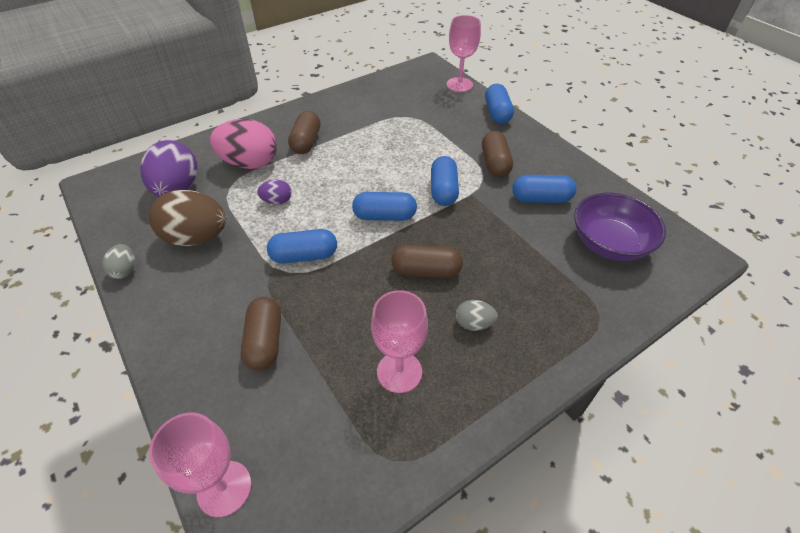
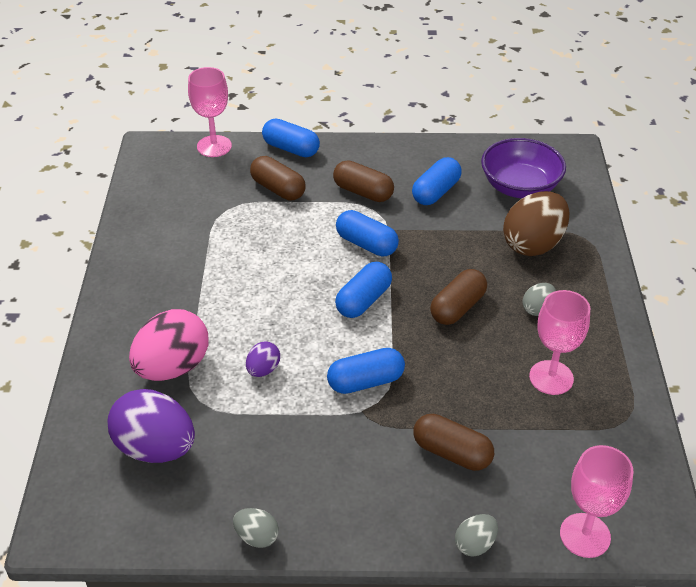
camera: 55 degrees left, 5 degrees down
(175, 403) = (475, 544): none -> grey egg
(196, 237) = (259, 457): brown egg -> brown egg (533, 244)
(304, 256) = (365, 381): blue capsule -> blue capsule turned 45 degrees clockwise
(306, 142) = (184, 305): brown capsule -> brown capsule (278, 189)

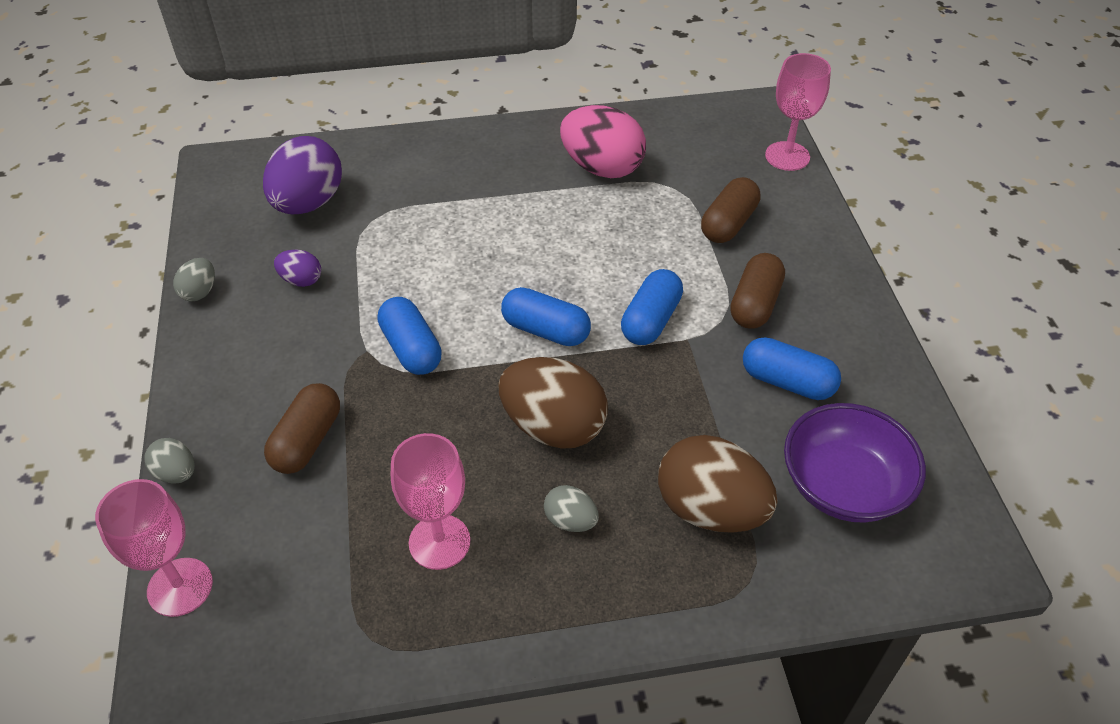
camera: 80 degrees right, 5 degrees up
(173, 367) = (414, 194): pink egg -> pink egg (602, 168)
(263, 370) = (419, 260): purple egg -> purple egg (301, 280)
(291, 149) = (815, 222): blue capsule -> none
(457, 308) = (553, 427): brown capsule -> brown egg

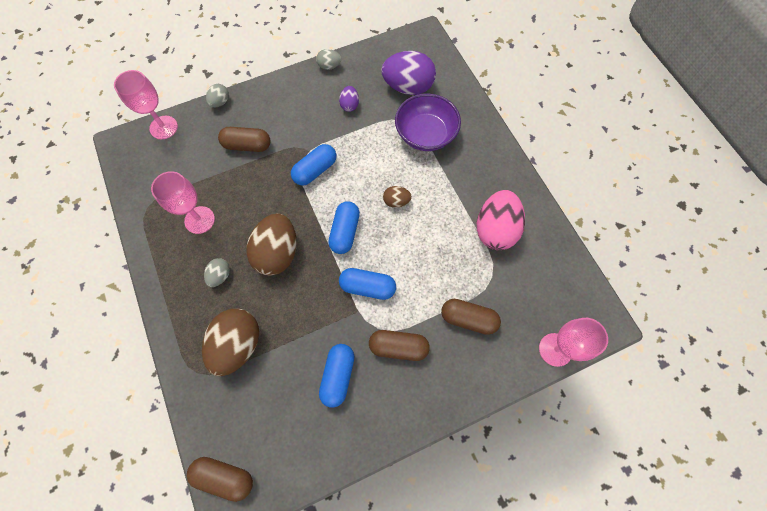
camera: 75 degrees right, 20 degrees up
(515, 259) = (396, 201): none -> brown egg
(843, 485) = (266, 418): purple bowl -> purple bowl (425, 134)
(933, 558) = (224, 477): none -> brown capsule

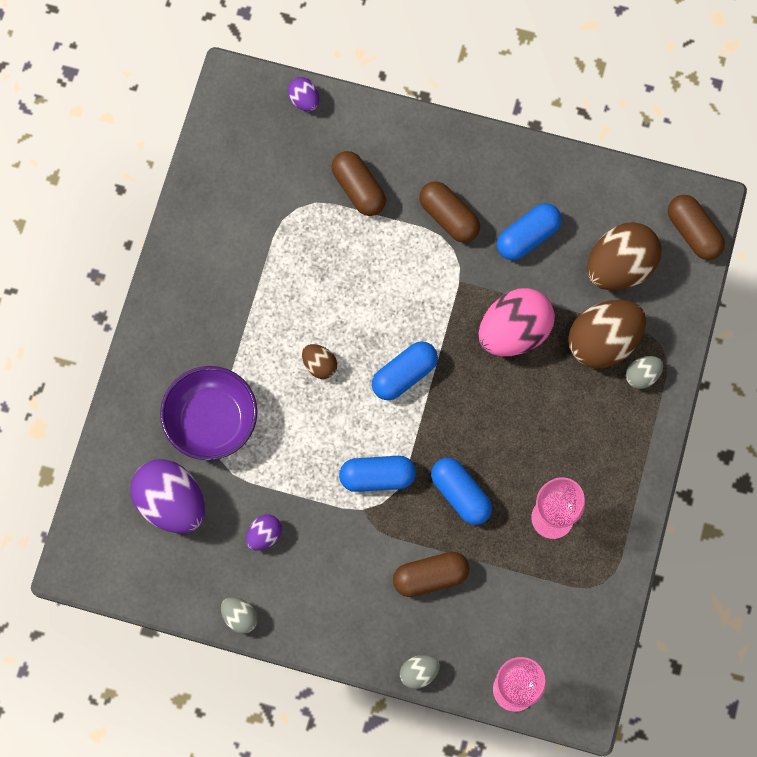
camera: 140 degrees left, 5 degrees up
(220, 276) = (573, 430): grey egg -> grey egg (642, 375)
(247, 145) = (430, 577): brown capsule -> brown capsule turned 60 degrees counterclockwise
(277, 253) = (494, 408): brown egg -> brown egg (619, 267)
(367, 287) = (429, 297): blue capsule -> blue capsule (460, 494)
(495, 229) = (245, 250): pink egg -> pink egg (514, 332)
(555, 349) = (304, 100): pink goblet -> purple egg

